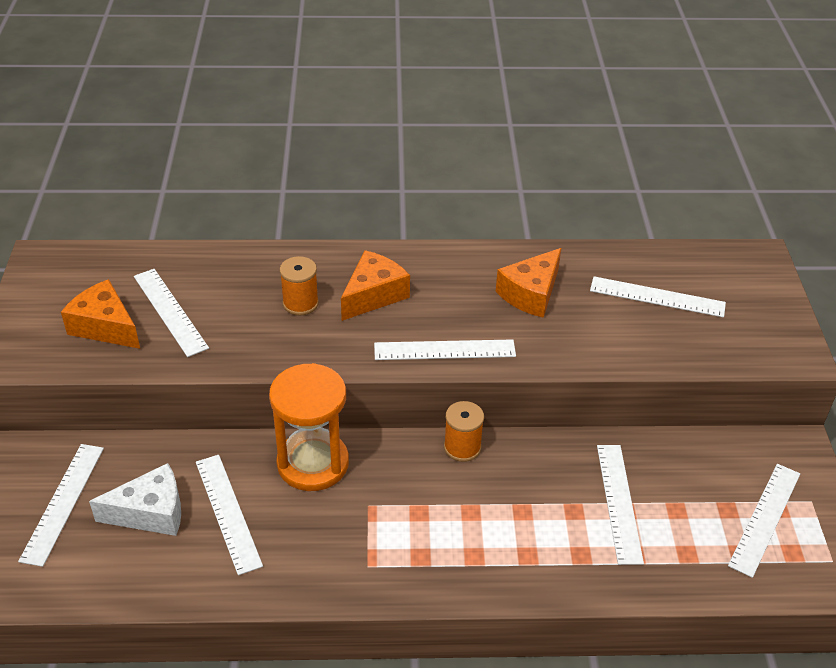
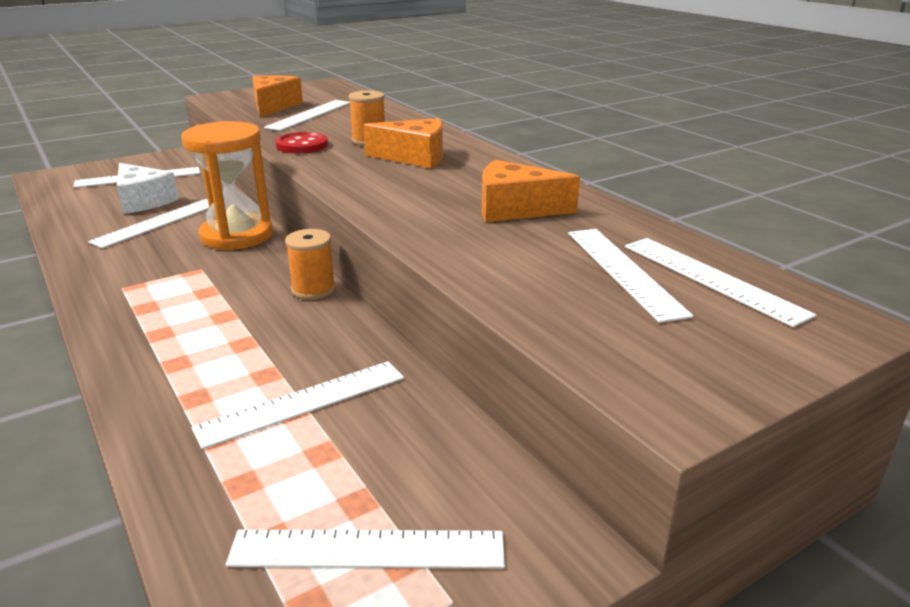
camera: 60 degrees right, 15 degrees down
(274, 349) = (302, 145): none -> red button
(444, 350) = (373, 194): white ruler -> white ruler (711, 278)

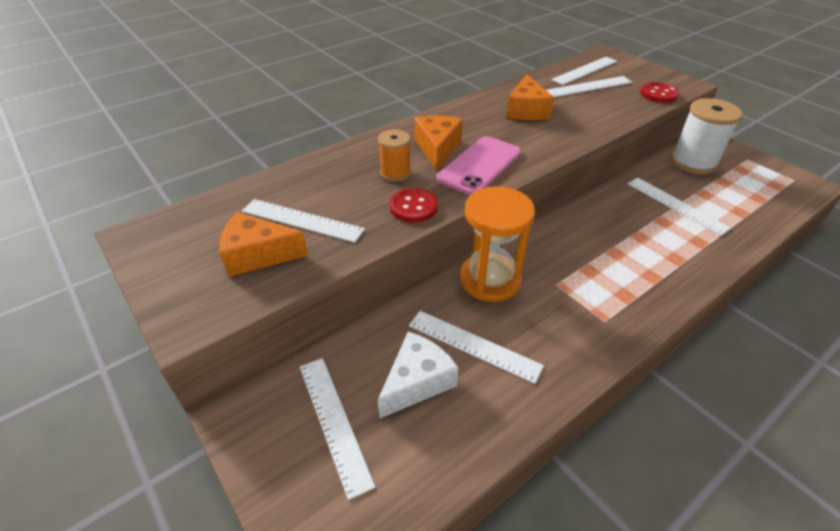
camera: 95 degrees left, 15 degrees up
(313, 289) = (563, 221): orange spool -> none
(365, 173) = (480, 165): none -> pink phone
(367, 549) = (743, 176): white ruler -> none
(450, 477) = (693, 162): none -> white spool
(598, 344) = (658, 94): none -> red button

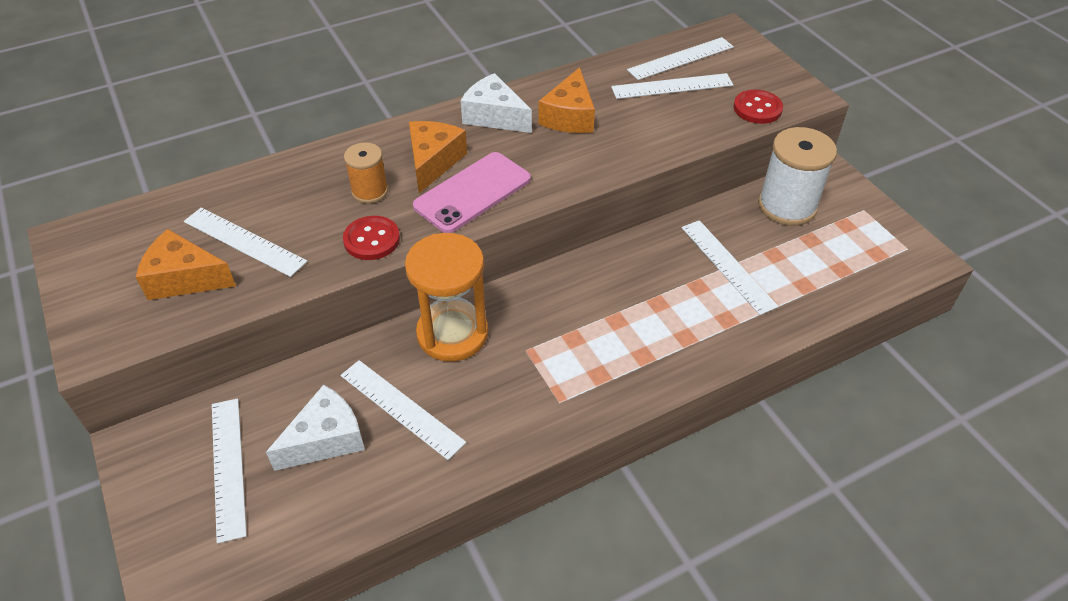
camera: 10 degrees right, 5 degrees up
(469, 115) = (494, 116): none -> white cheese

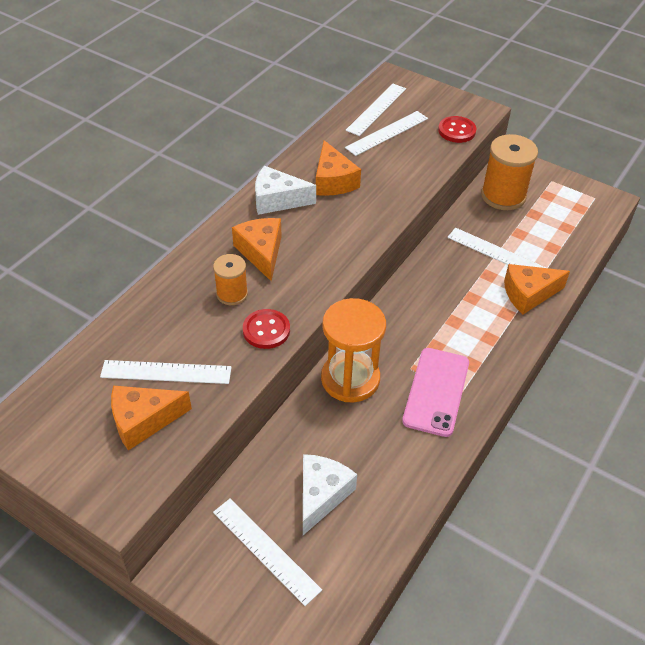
camera: 30 degrees left, 0 degrees up
(401, 408) = (357, 448): white ruler -> none
(472, 192) = (311, 265): pink phone -> pink phone (436, 391)
(730, 326) = (528, 294): none -> orange cheese
(787, 206) = (503, 196): white spool -> orange spool

